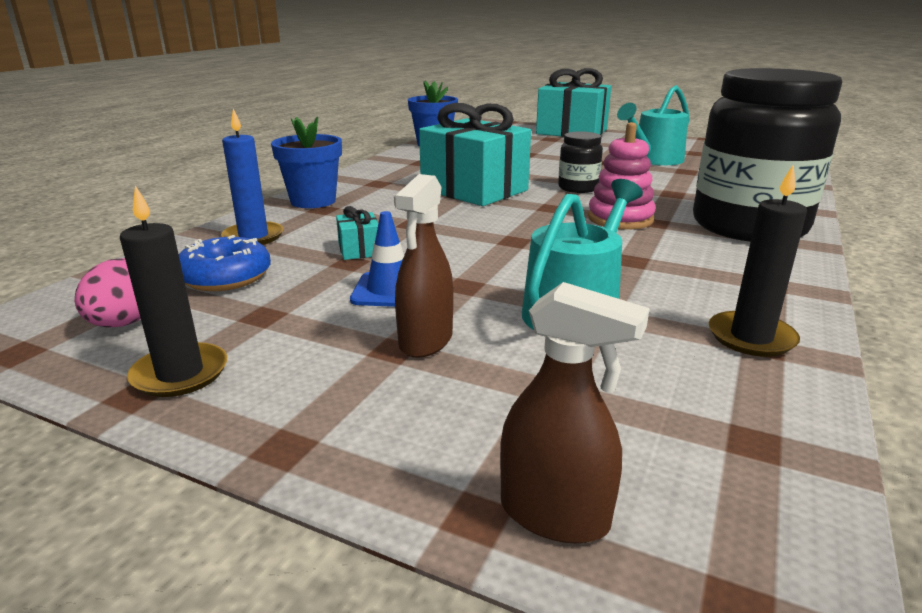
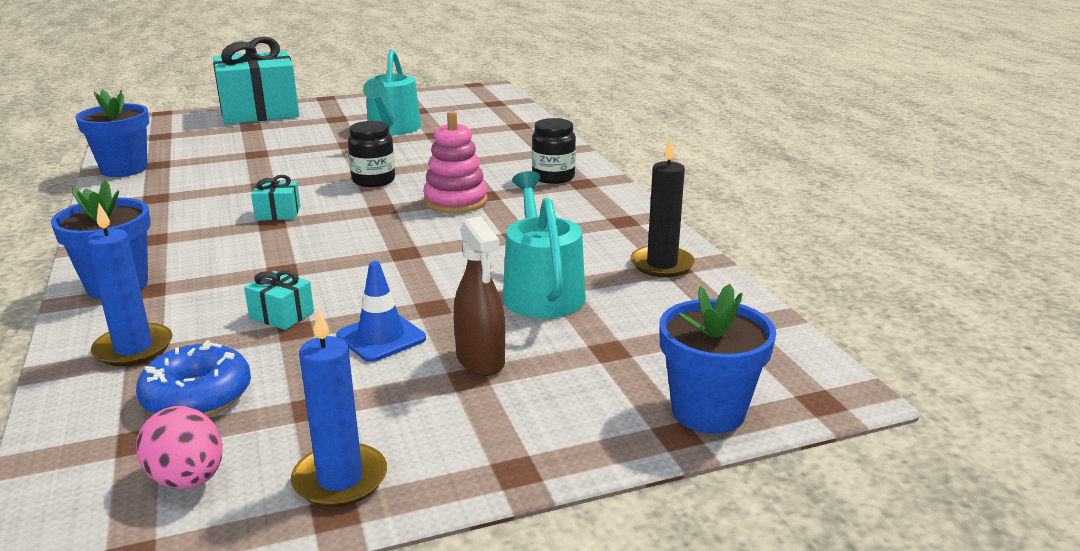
camera: 45 degrees left, 0 degrees up
(180, 374) = (340, 479): black candle -> blue candle
(474, 190) = (278, 213): turquoise gift -> turquoise gift, size x0.40
(554, 515) = (708, 411): brown spray bottle -> blue flower pot
(748, 226) = (553, 177): black jar -> black jar, size x0.43

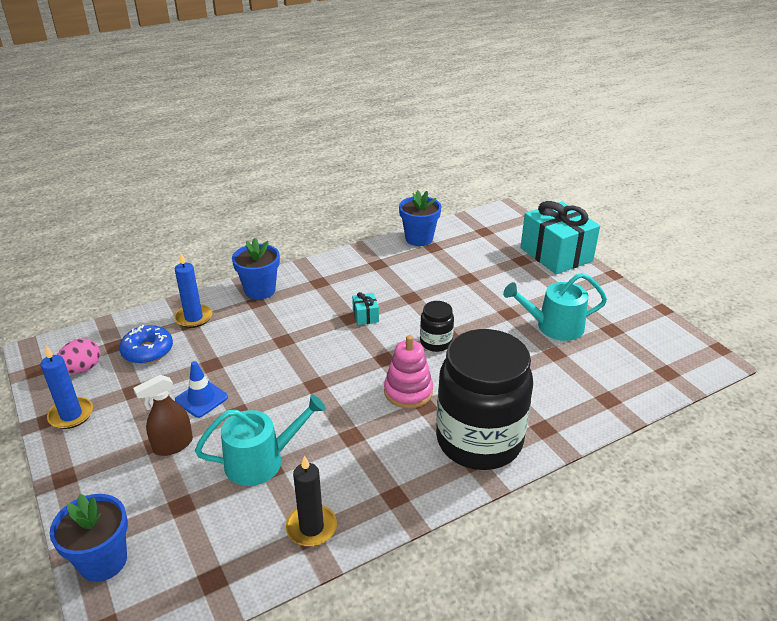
camera: 80 degrees right, 10 degrees up
(281, 315) = (227, 355): turquoise gift -> none
(553, 177) = (479, 440): black jar -> black jar, size x2.30

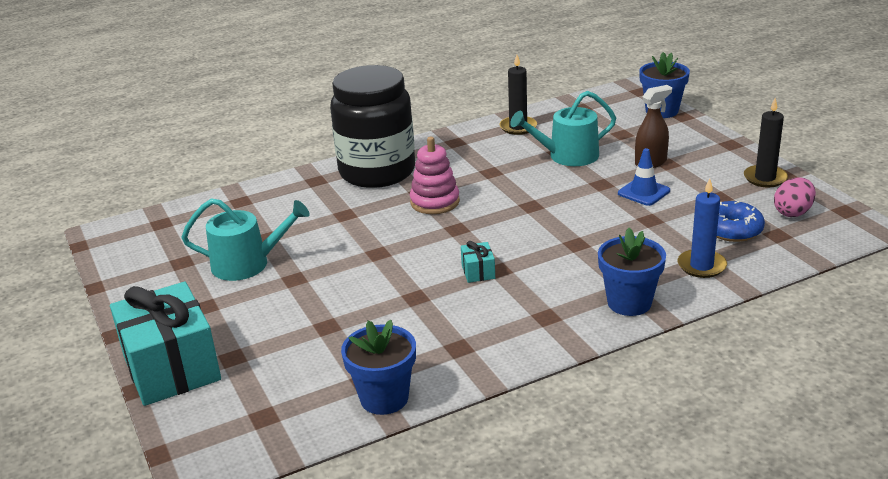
camera: 175 degrees left, 5 degrees down
(71, 415) = (765, 178): blue candle -> black candle
(436, 342) = (396, 244): black jar -> none

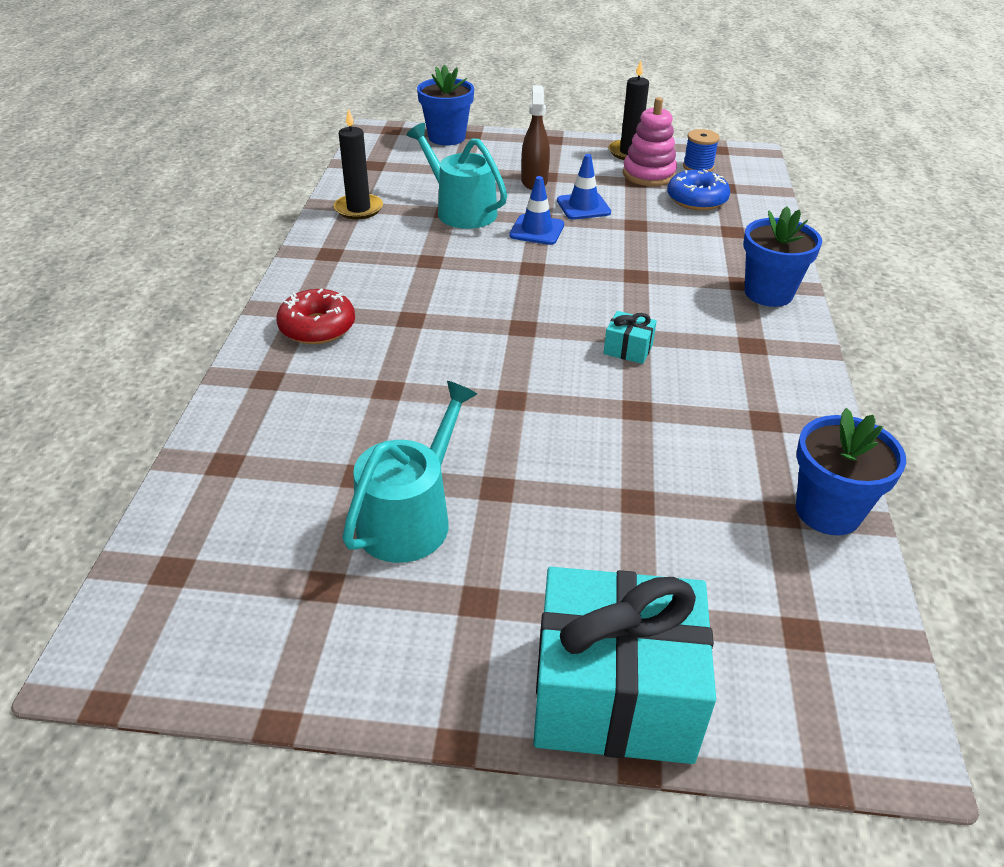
camera: 60 degrees left, 10 degrees up
(377, 172) = (317, 327): black jar -> red donut
(435, 202) = (446, 318): pink stacking toy -> pink stacking toy (648, 174)
(567, 156) = (461, 210): turquoise watering can -> turquoise watering can turned 120 degrees clockwise
(582, 189) = (537, 230): none -> blue traffic cone
(701, 266) = (740, 236): blue candle -> none
(793, 212) = (698, 167): pink egg -> blue spool

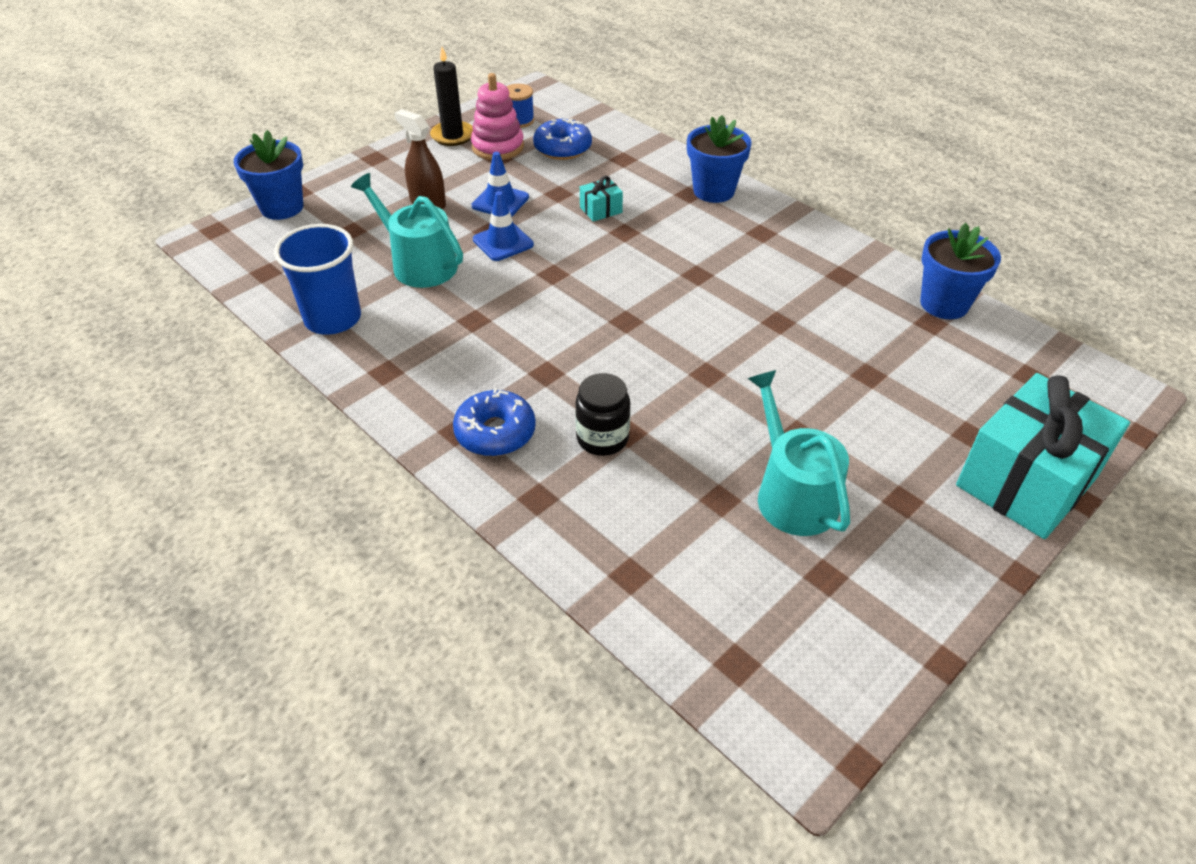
camera: 50 degrees left, 5 degrees up
(317, 327) = (495, 432): red donut -> blue donut
(358, 209) = (333, 319): black candle -> blue cup
(366, 379) = (602, 438): none -> black jar
(461, 210) = (419, 264): turquoise watering can -> turquoise watering can turned 45 degrees clockwise
(628, 349) = (708, 287): turquoise gift -> turquoise gift (601, 210)

